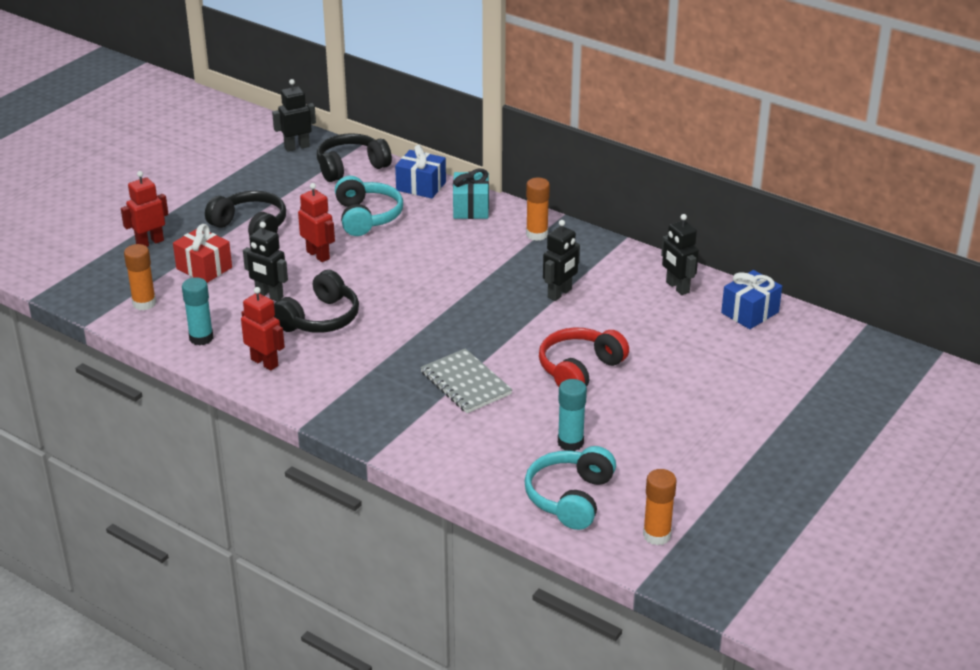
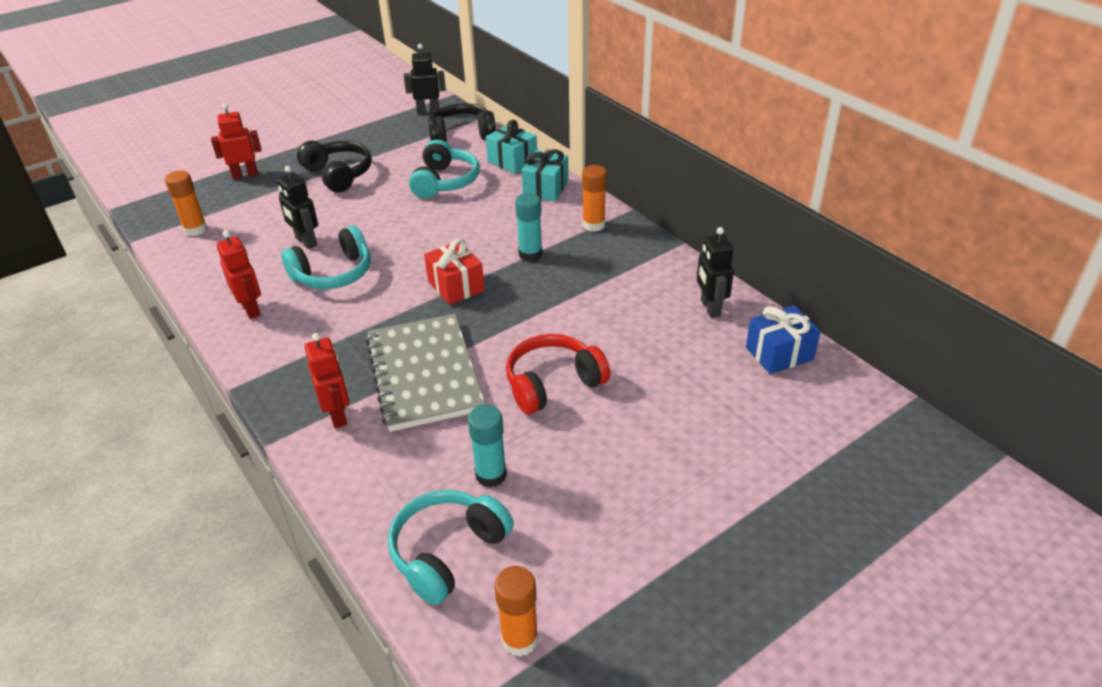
camera: 20 degrees right, 5 degrees up
(201, 338) = (215, 272): turquoise glue stick -> turquoise glue stick (530, 254)
(204, 268) = (270, 205): red gift -> red gift (456, 286)
(318, 255) = (377, 210): red robot -> red robot (337, 415)
(319, 318) = (333, 273): black headphones -> turquoise headphones
(421, 186) = (512, 161): blue gift -> turquoise gift
(466, 383) = (424, 374): grey notebook -> grey notebook, size x1.54
(560, 293) = (581, 291): black robot -> none

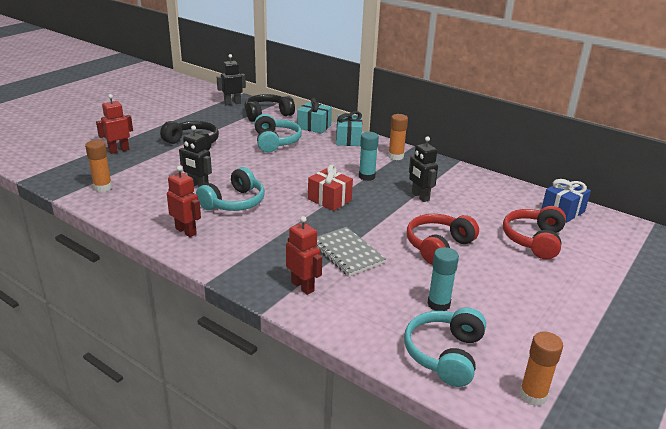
camera: 20 degrees left, 10 degrees down
(424, 374) = (347, 253): grey notebook -> grey notebook, size x0.65
(698, 396) = (534, 240): none -> red headphones
(710, 308) = (503, 192): black robot -> black robot (420, 196)

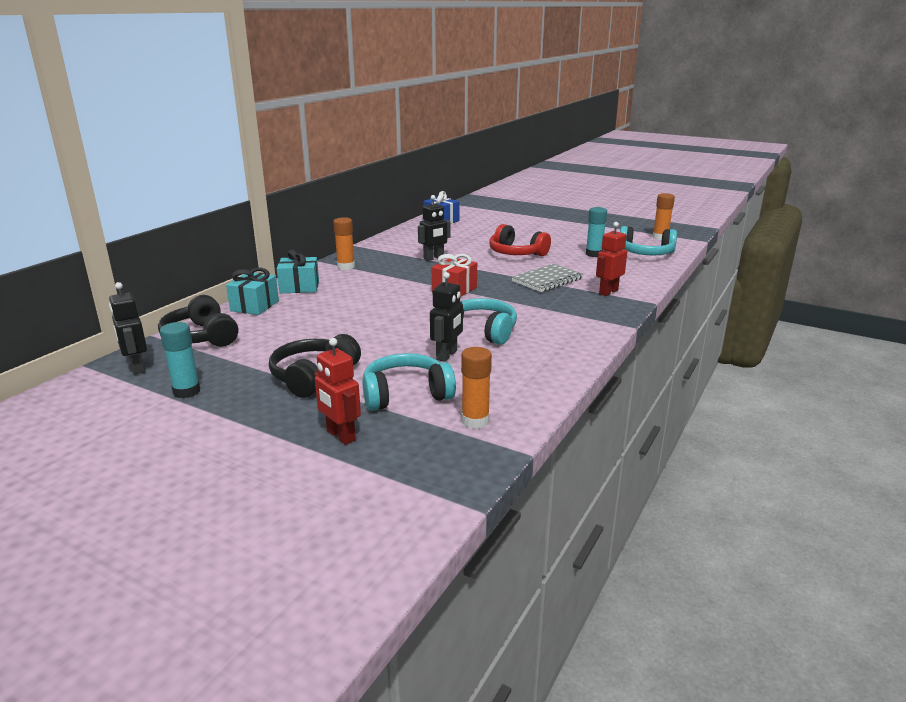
camera: 95 degrees left, 5 degrees down
(186, 231) = (555, 347): red robot -> none
(275, 142) = (305, 324): turquoise headphones -> turquoise headphones (406, 395)
(367, 176) = (397, 277): turquoise glue stick -> turquoise glue stick (186, 391)
(534, 240) = (490, 229): red headphones -> none

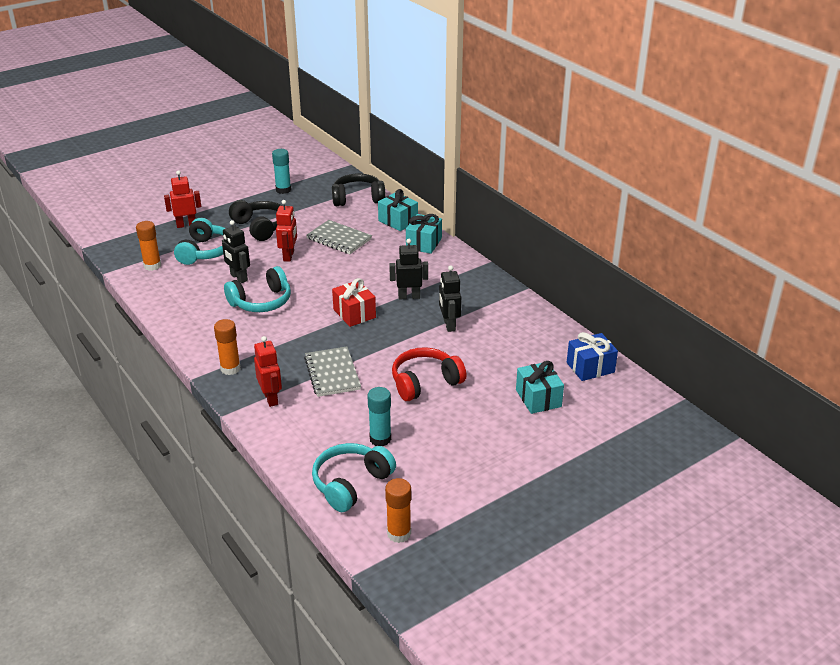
camera: 115 degrees right, 10 degrees up
(137, 368) = (330, 178): black robot -> black robot (409, 296)
(315, 325) = (339, 239): none -> grey notebook
(346, 267) = (460, 272): orange glue stick -> orange glue stick (230, 368)
(375, 341) = (289, 256): none -> red robot
(491, 227) = (538, 398): none -> turquoise gift

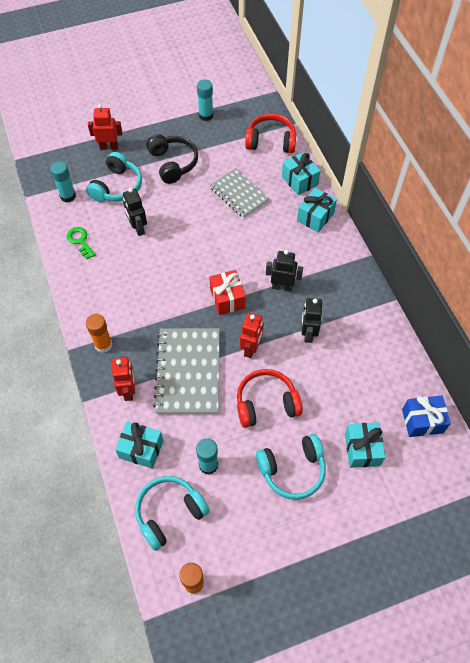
camera: 15 degrees right, 25 degrees up
(152, 266) = (68, 196): orange glue stick -> turquoise glue stick
(177, 296) = (80, 241): none -> green key
(261, 301) = (150, 264): turquoise headphones -> turquoise headphones (292, 470)
(289, 256) = (188, 208): red robot -> red robot (251, 348)
(301, 440) = (141, 449): none -> turquoise gift
(332, 373) = (188, 372): grey notebook -> grey notebook, size x1.54
(358, 198) = (271, 141): black headphones -> red headphones

